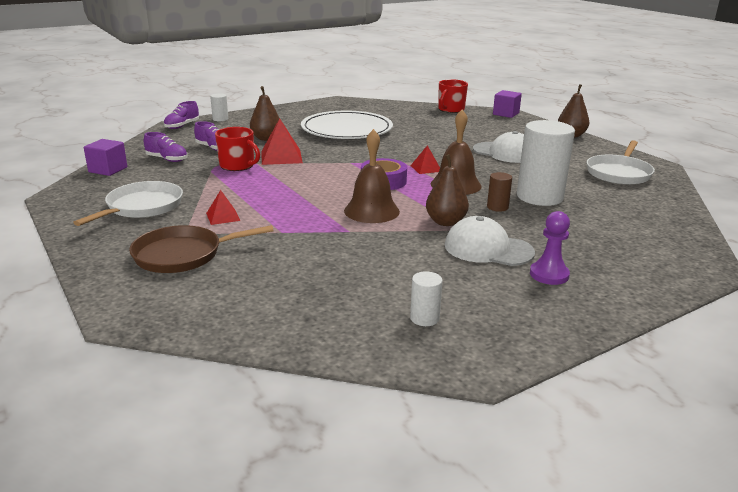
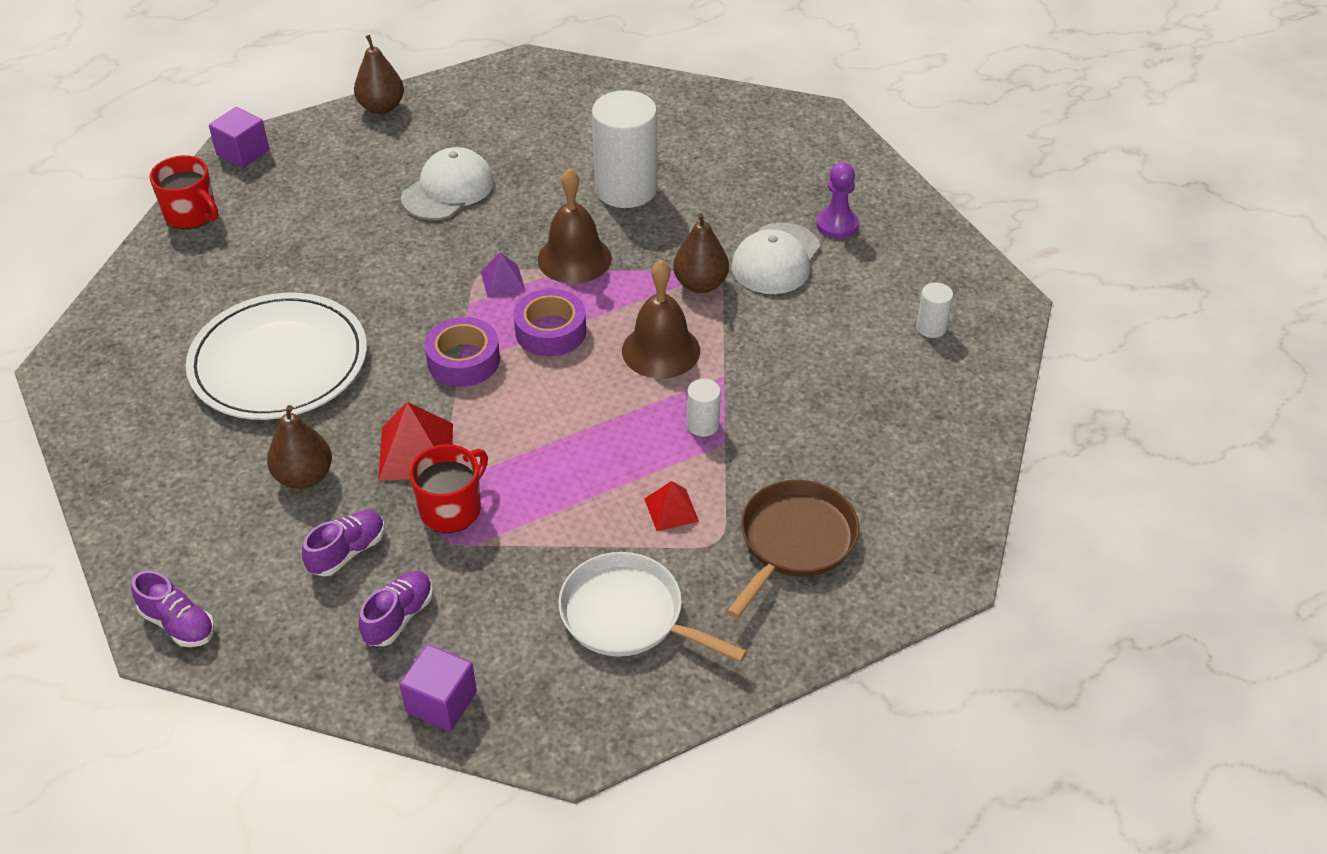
camera: 85 degrees left, 20 degrees up
(182, 255) = (794, 541): brown pan -> brown pan turned 135 degrees counterclockwise
(220, 119) = (144, 561): white cylinder -> white cylinder (703, 425)
(353, 163) = (463, 360): none -> purple tape
(426, 168) = (503, 281): red pyramid -> purple pyramid
(497, 207) = (656, 232): brown cylinder -> none
(619, 173) = (551, 103): white pan -> none

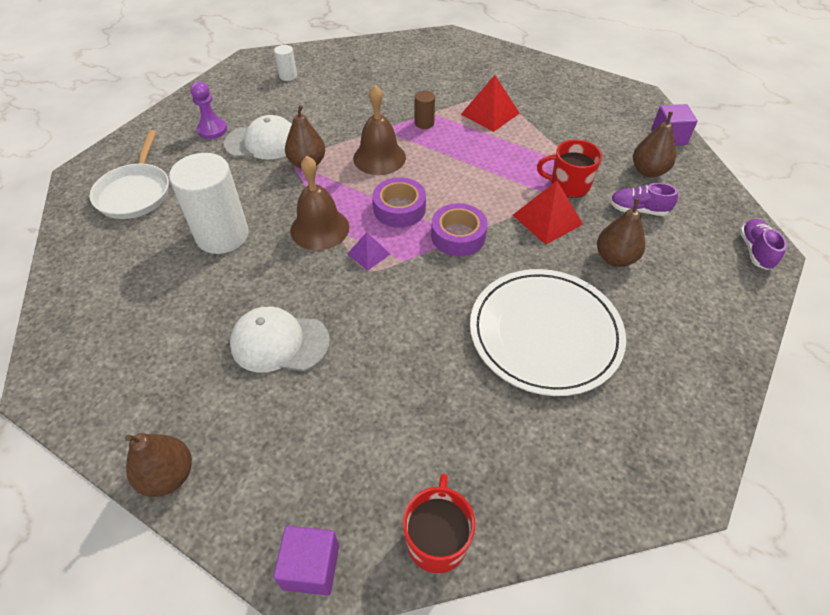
camera: 120 degrees left, 5 degrees up
(399, 617) = (648, 171): purple shoe -> brown pear
(627, 615) = (562, 104): white pan -> white pan (135, 193)
(671, 509) = (490, 113): red pyramid -> red pyramid, size x1.69
(703, 425) = (424, 123): white cylinder -> brown cylinder
(794, 541) = (471, 75): brown pan -> none

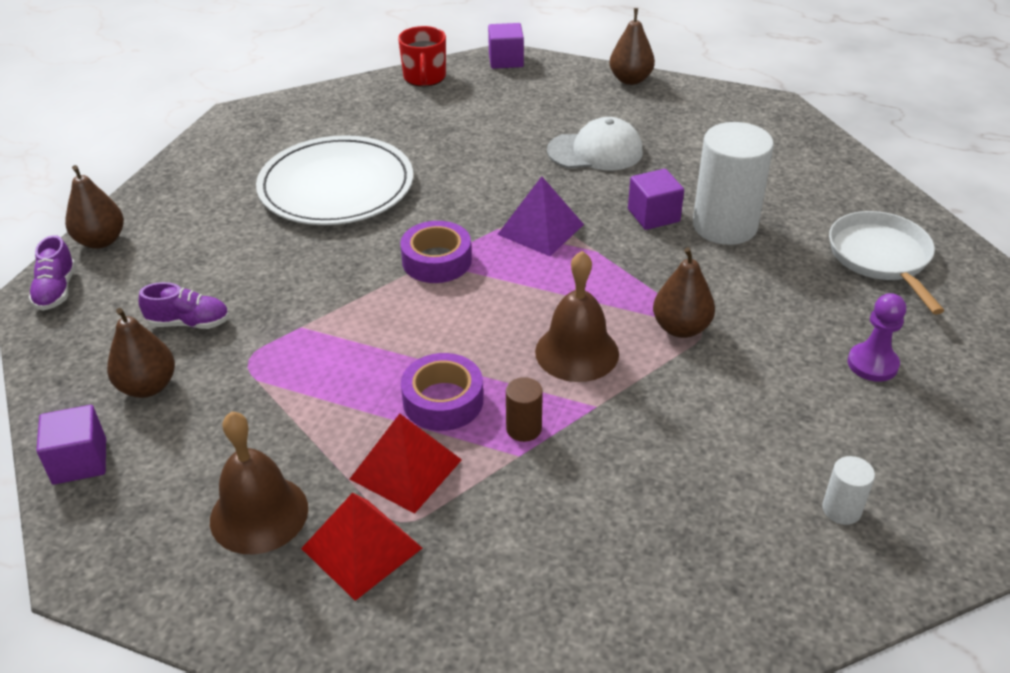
camera: 170 degrees right, 10 degrees down
(262, 142) = (774, 353): white cap -> none
(271, 254) = (653, 215): none -> purple cube
(320, 228) = (612, 247): brown bell -> brown bell (259, 514)
(368, 254) = (540, 229): purple pyramid -> purple pyramid, size x1.69
(399, 209) = (521, 283): purple tape -> purple tape (443, 401)
(547, 219) = (320, 295): red pyramid -> red pyramid (361, 548)
(568, 185) = (281, 346): red mug -> none
(615, 258) = (241, 261): brown pear -> brown pear (101, 241)

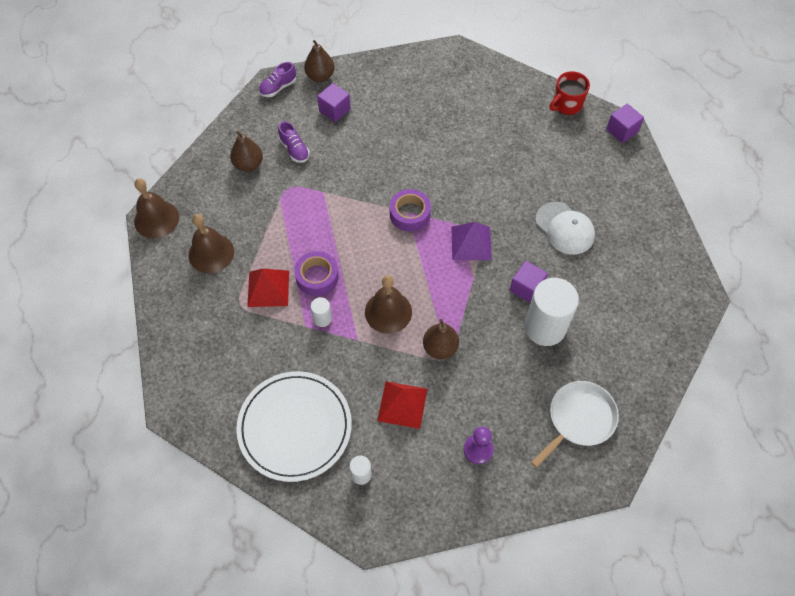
camera: 55 degrees right, 20 degrees up
(80, 461) = (196, 174): purple cube -> purple cube (334, 110)
(100, 562) = (156, 219): none -> brown bell
(336, 186) = (433, 134): white plate -> white plate (295, 427)
(361, 548) = (218, 299): red pyramid -> red pyramid (402, 404)
(524, 429) = (322, 318): brown cylinder -> white cylinder
(630, 80) = (659, 204): brown pear -> none

